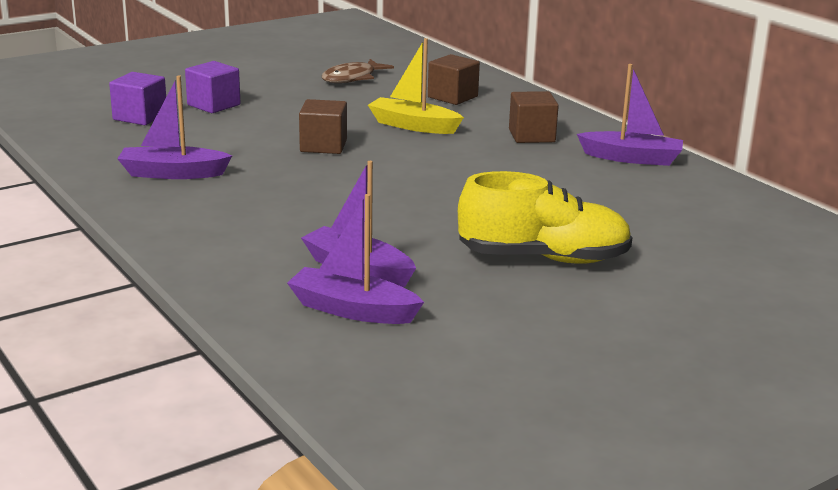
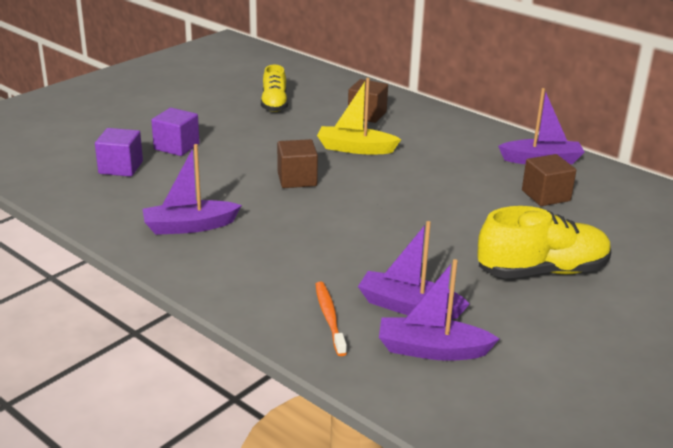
camera: 15 degrees left, 5 degrees up
(261, 267) = (329, 317): none -> orange toothbrush
(352, 78) = (274, 104): brown fish -> yellow shoe
(531, 136) = (453, 147): brown cube -> brown cube (546, 196)

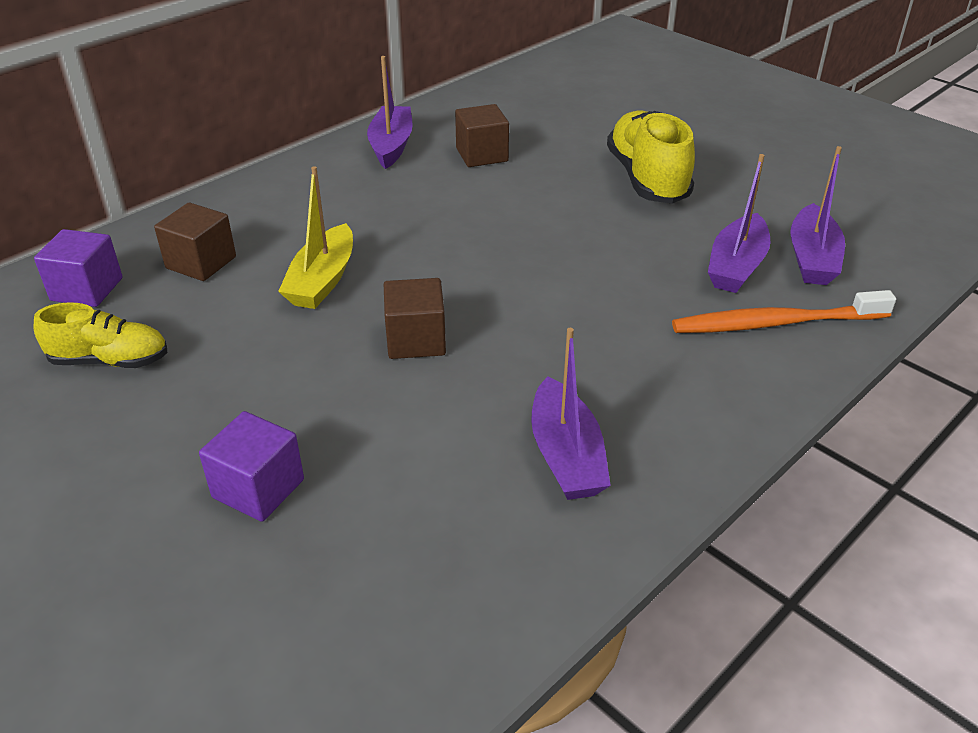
camera: 85 degrees left, 10 degrees up
(121, 167) = (335, 569): purple cube -> purple cube (87, 289)
(329, 317) = (774, 323): orange toothbrush -> orange toothbrush, size x1.55

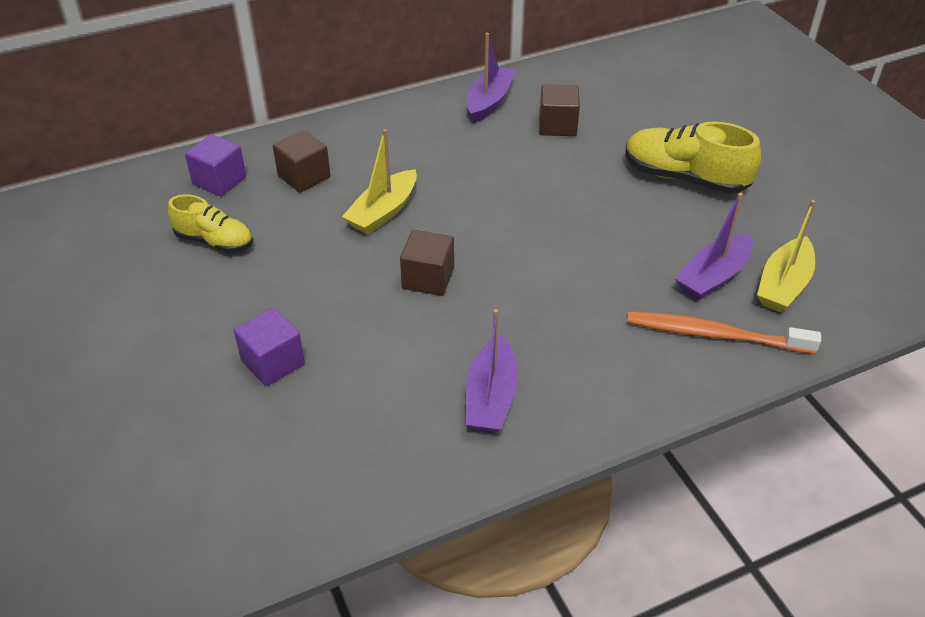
camera: 20 degrees right, 5 degrees up
(647, 179) = (684, 178): yellow shoe -> yellow shoe turned 75 degrees counterclockwise
(812, 258) = (783, 285): purple boat -> yellow boat

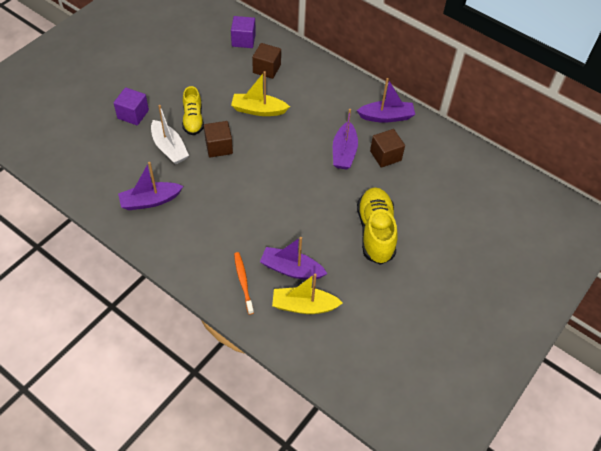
camera: 60 degrees right, 10 degrees up
(214, 241) = (199, 59): yellow shoe -> yellow shoe (193, 120)
(388, 338) = (169, 148): none -> white boat
(527, 158) = (344, 152): none -> purple boat
(714, 334) = (243, 281): orange toothbrush -> orange toothbrush, size x0.64

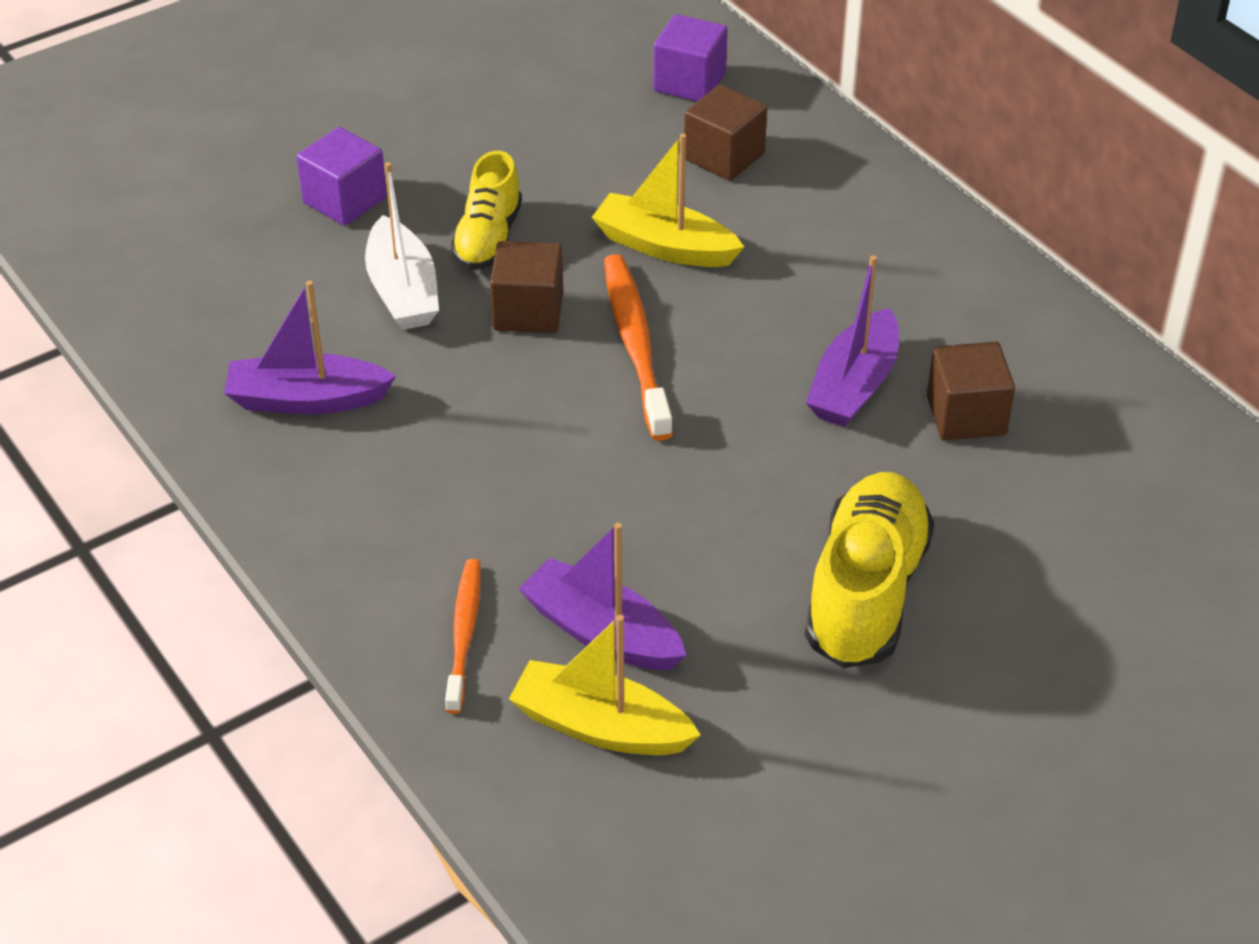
camera: 20 degrees right, 10 degrees down
(262, 152) = (635, 344): none -> orange toothbrush
(386, 117) = (1005, 323): purple boat -> none

